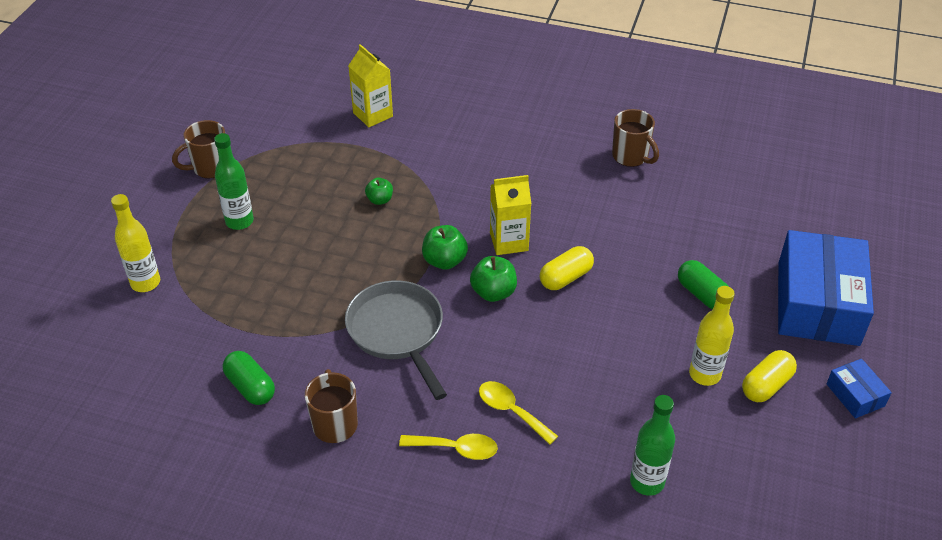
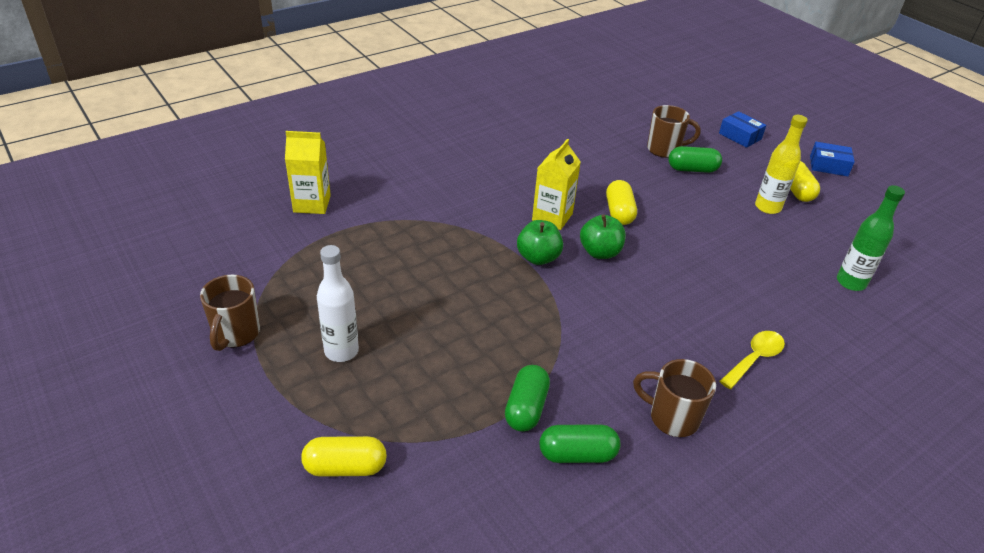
camera: 55 degrees left, 5 degrees down
(145, 283) = (345, 467): yellow bottle -> yellow capsule
(239, 221) = (341, 351): green bottle -> white bottle
(270, 339) = (526, 408): none -> green capsule
(380, 200) = (424, 254): green apple -> none
(397, 332) = (594, 324): grey pan -> none
(511, 411) = (735, 309): yellow spoon -> none
(631, 157) = (527, 124): brown mug -> brown mug (664, 149)
(818, 303) = (740, 136): blue box -> blue box, size x0.44

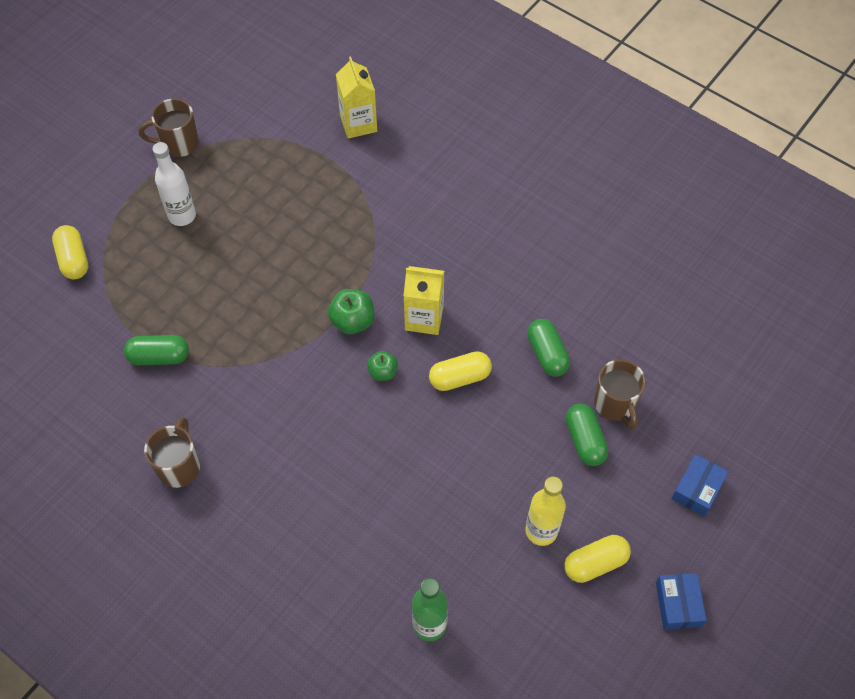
camera: 75 degrees right, 20 degrees up
(577, 454) = (122, 403): green capsule -> green capsule (547, 354)
(600, 252) = (383, 372): green apple -> green apple, size x0.65
(754, 358) = (274, 529): yellow spoon -> none

